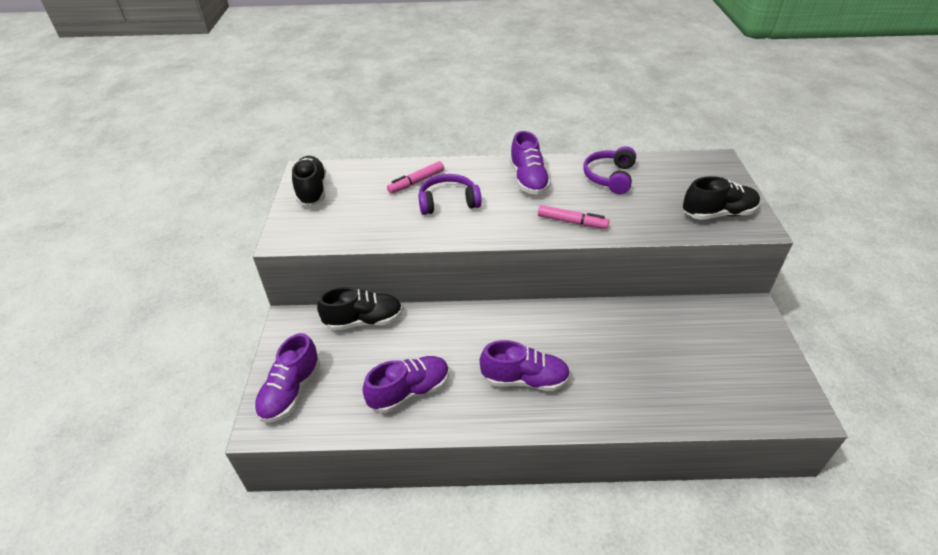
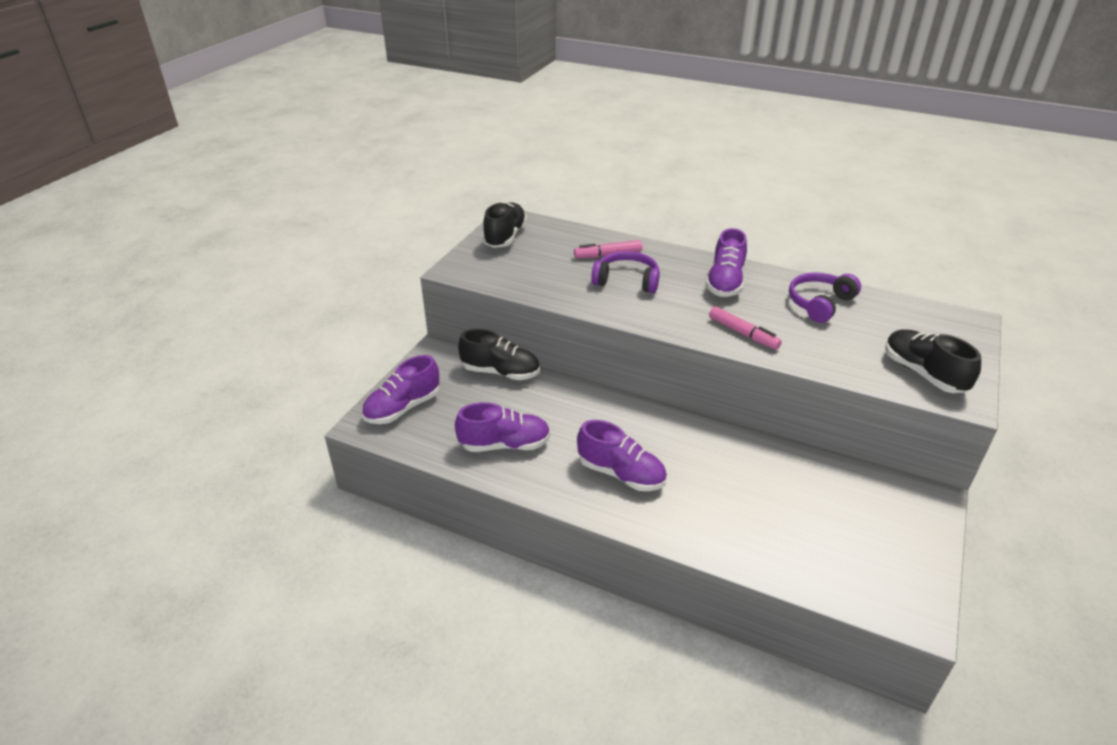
camera: 25 degrees right, 5 degrees down
(718, 214) = (923, 373): black shoe -> black shoe turned 135 degrees counterclockwise

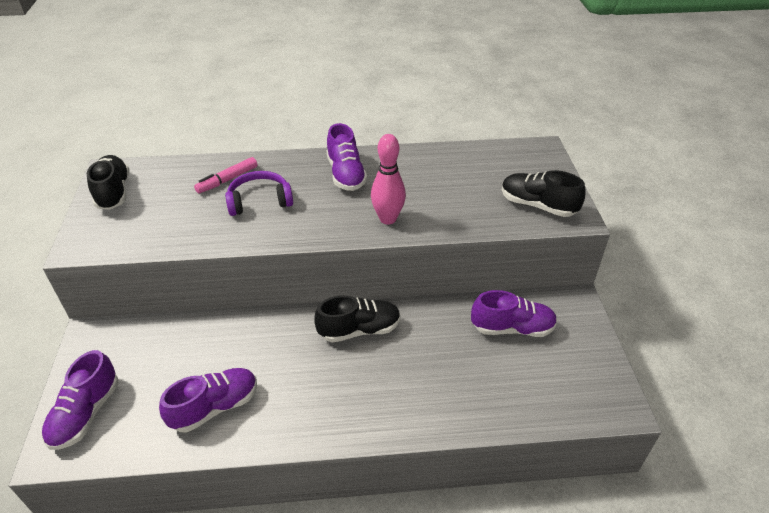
camera: 30 degrees left, 5 degrees up
(501, 372) = (170, 331): black shoe -> black shoe (359, 330)
(621, 474) = (338, 388): purple shoe -> purple shoe (512, 328)
(743, 333) = (388, 219): pink marker -> pink bowling pin
(820, 303) = (430, 169): purple headphones -> none

